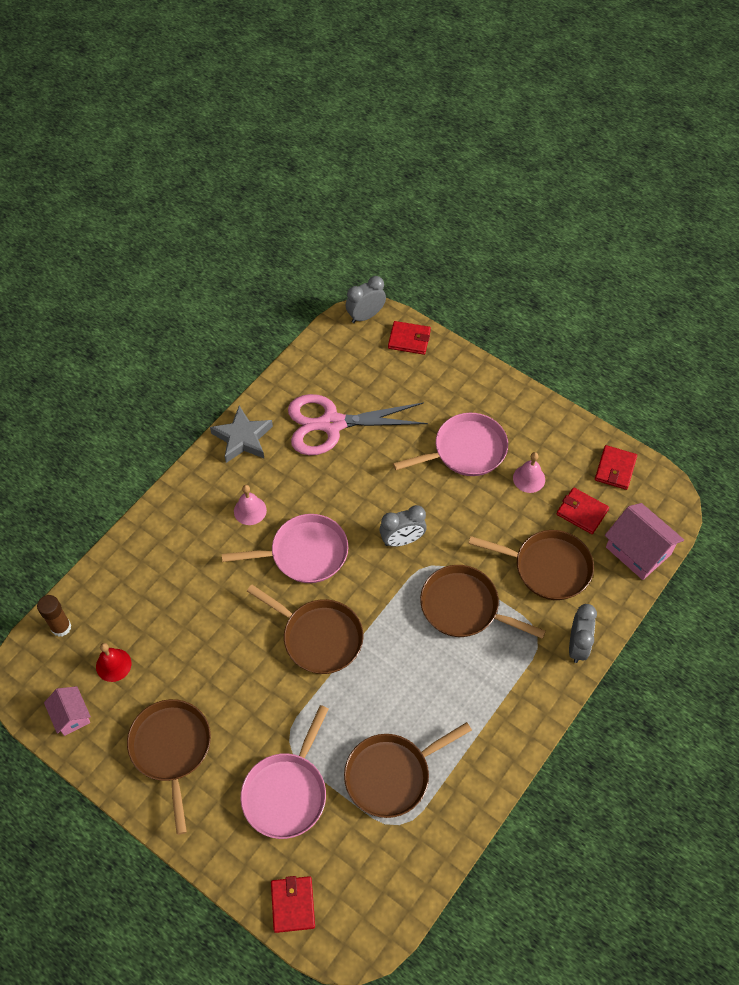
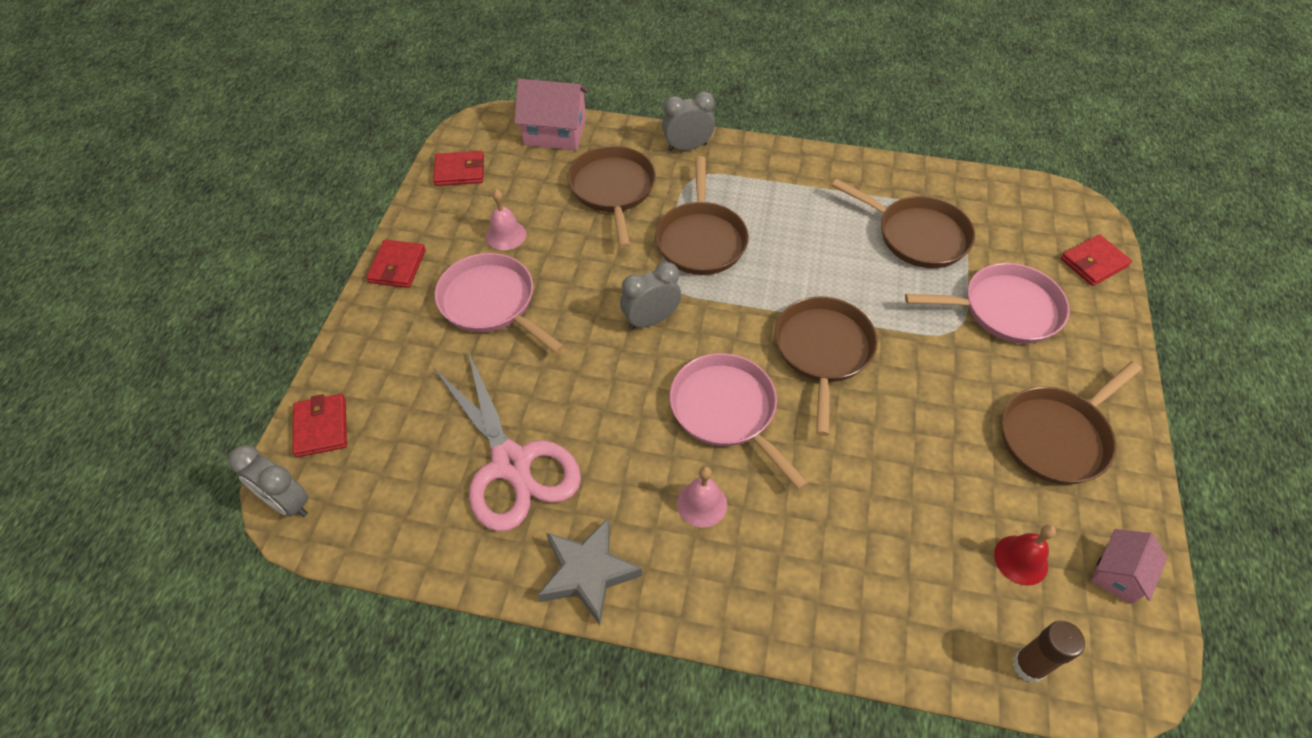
camera: 115 degrees left, 5 degrees down
(402, 540) = (650, 320): grey clock -> grey clock turned 75 degrees counterclockwise
(582, 512) = (529, 182): red wallet -> red wallet (397, 266)
(638, 551) = (555, 132): pink house -> pink house turned 75 degrees clockwise

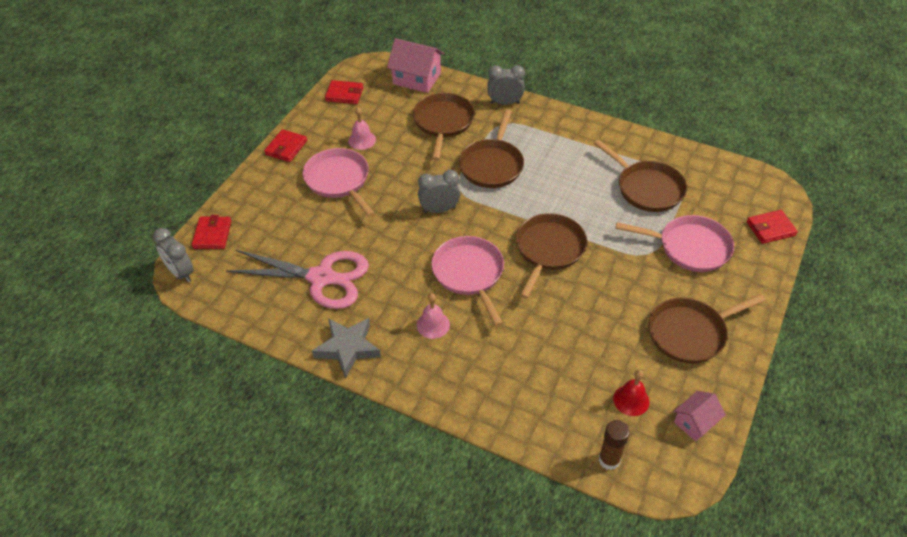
camera: 15 degrees right, 5 degrees down
(511, 463) = (321, 278): pink scissors -> pink scissors turned 60 degrees counterclockwise

